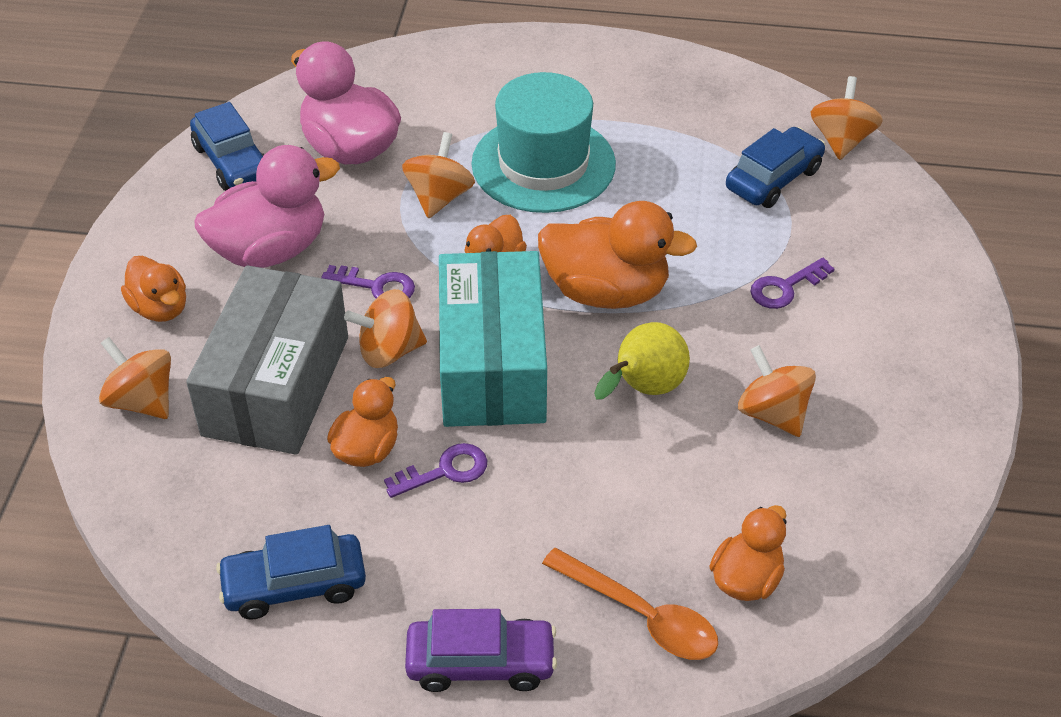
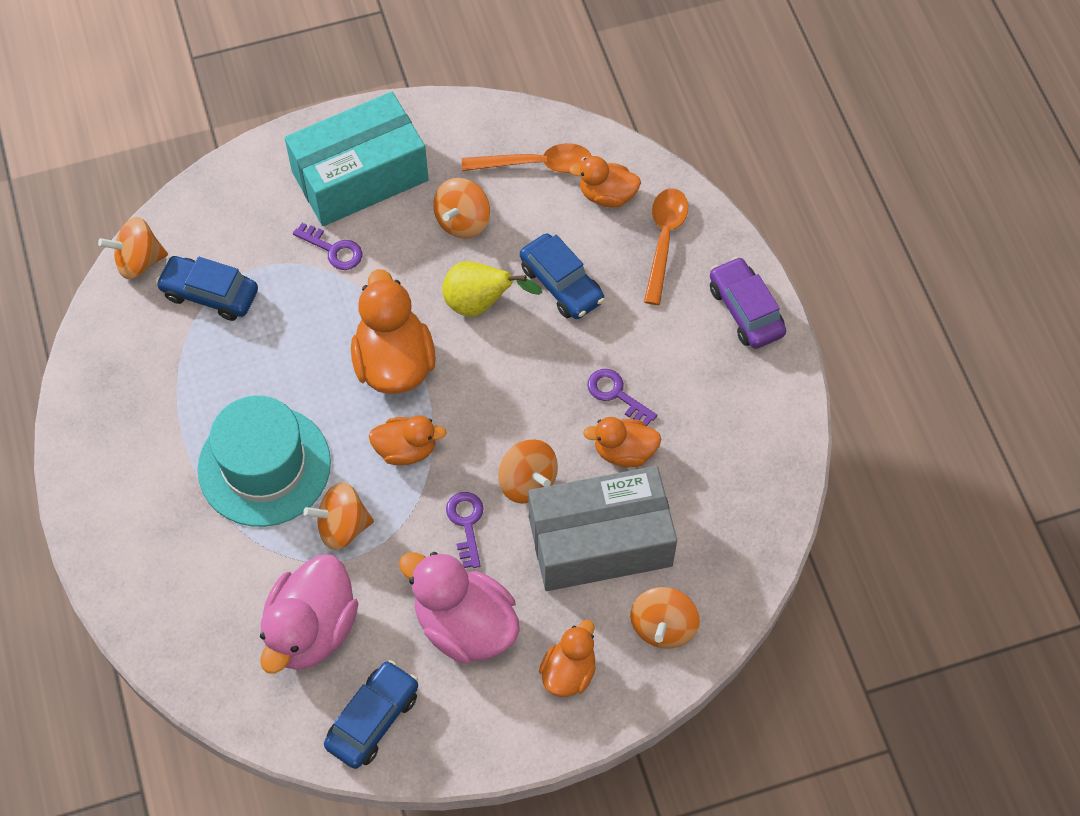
camera: 115 degrees left, 15 degrees up
(294, 585) = (753, 439): blue car -> blue car (561, 284)
(492, 365) = (506, 407): turquoise box -> turquoise box (360, 176)
(831, 520) = (536, 164): none -> orange spoon

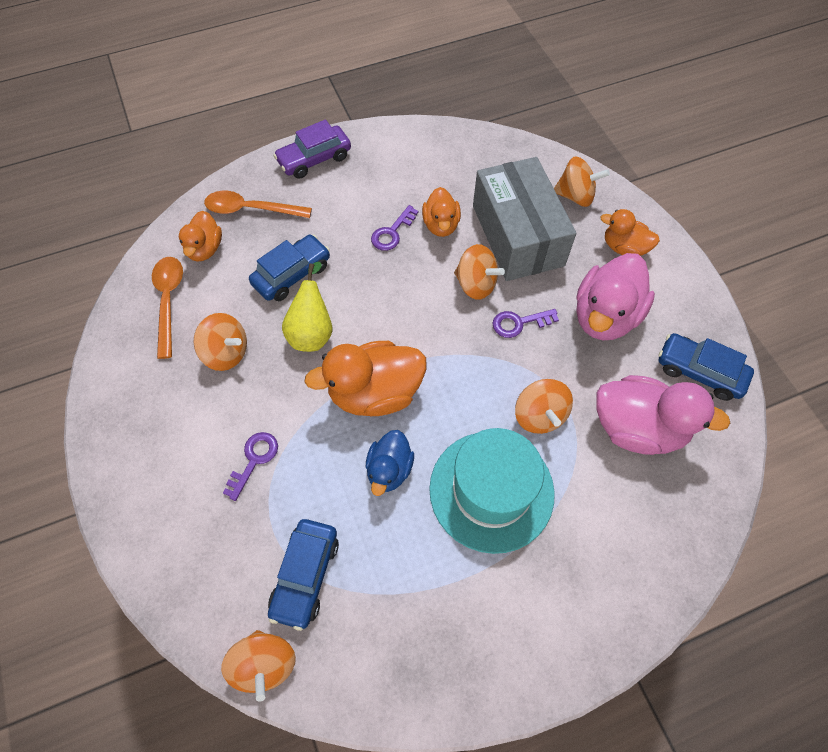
camera: 95 degrees left, 0 degrees up
(303, 371) = (389, 470): none -> blue duck
(360, 176) = (169, 446): turquoise box -> none
(406, 449) = (459, 374): orange duck -> none
(527, 482) = (476, 284): orange spinning top -> orange spinning top turned 75 degrees clockwise

